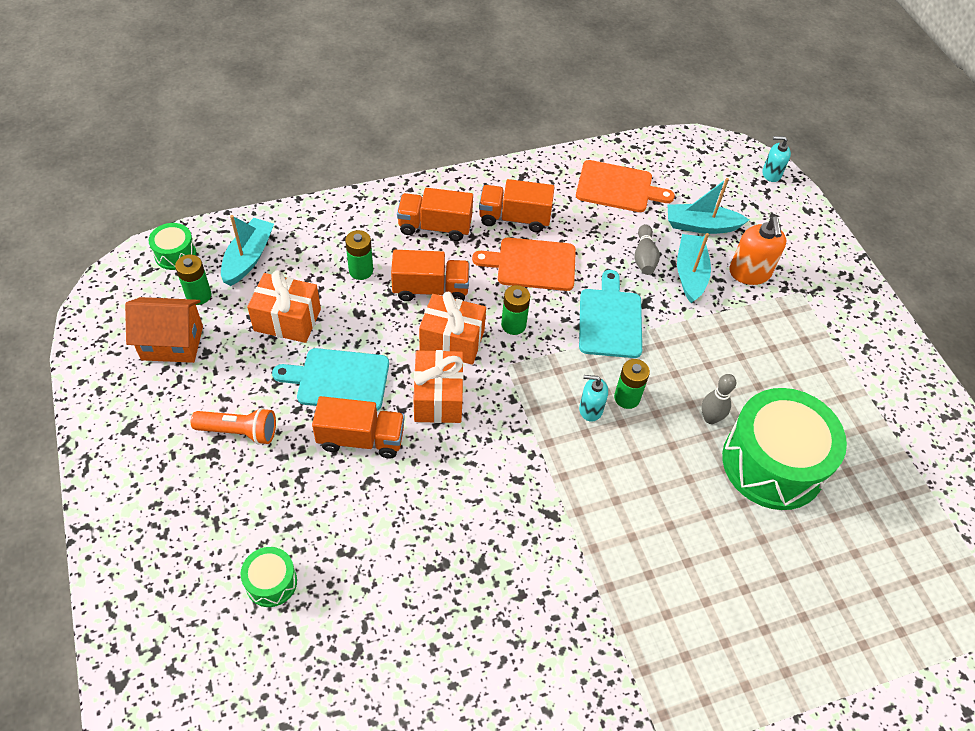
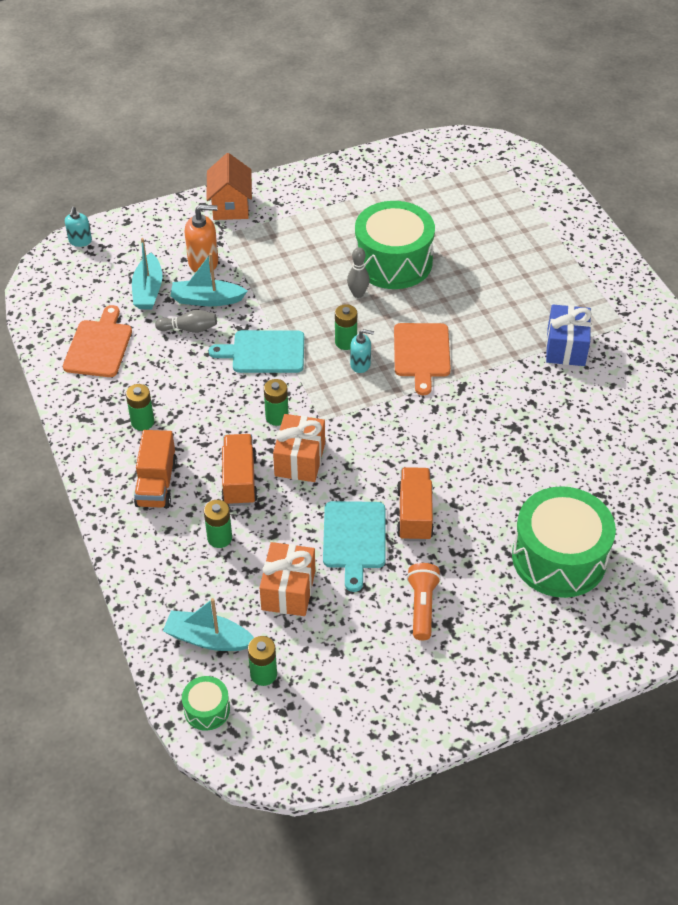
camera: 90 degrees left, 5 degrees down
(172, 343) = (328, 684): orange house -> orange house (231, 206)
(271, 582) = (559, 557): green drum -> green drum, size x2.24
(438, 398) = (363, 464): orange gift -> none
(514, 218) = (142, 422): orange truck -> green battery
(532, 264) = (203, 407): orange cutting board -> orange cutting board (422, 353)
(590, 409) = (360, 364): turquoise soap dispenser -> turquoise soap dispenser turned 90 degrees counterclockwise
(621, 659) = (566, 347): none -> blue gift

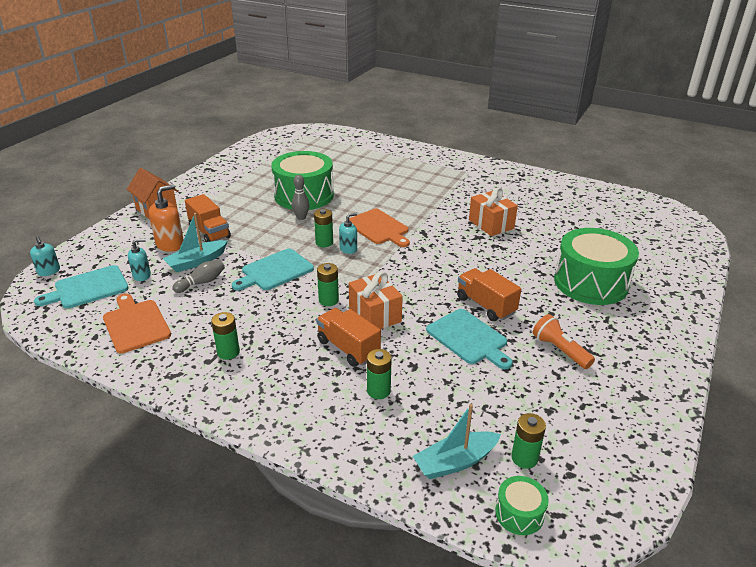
camera: 40 degrees left, 15 degrees down
(95, 280) = (88, 288): none -> turquoise cutting board
(148, 290) = (142, 275): turquoise boat -> turquoise soap dispenser
(156, 483) = (286, 384): orange truck -> orange truck (209, 232)
(288, 590) = (468, 393): orange gift -> orange gift (491, 224)
(566, 347) = (453, 192): blue gift -> none

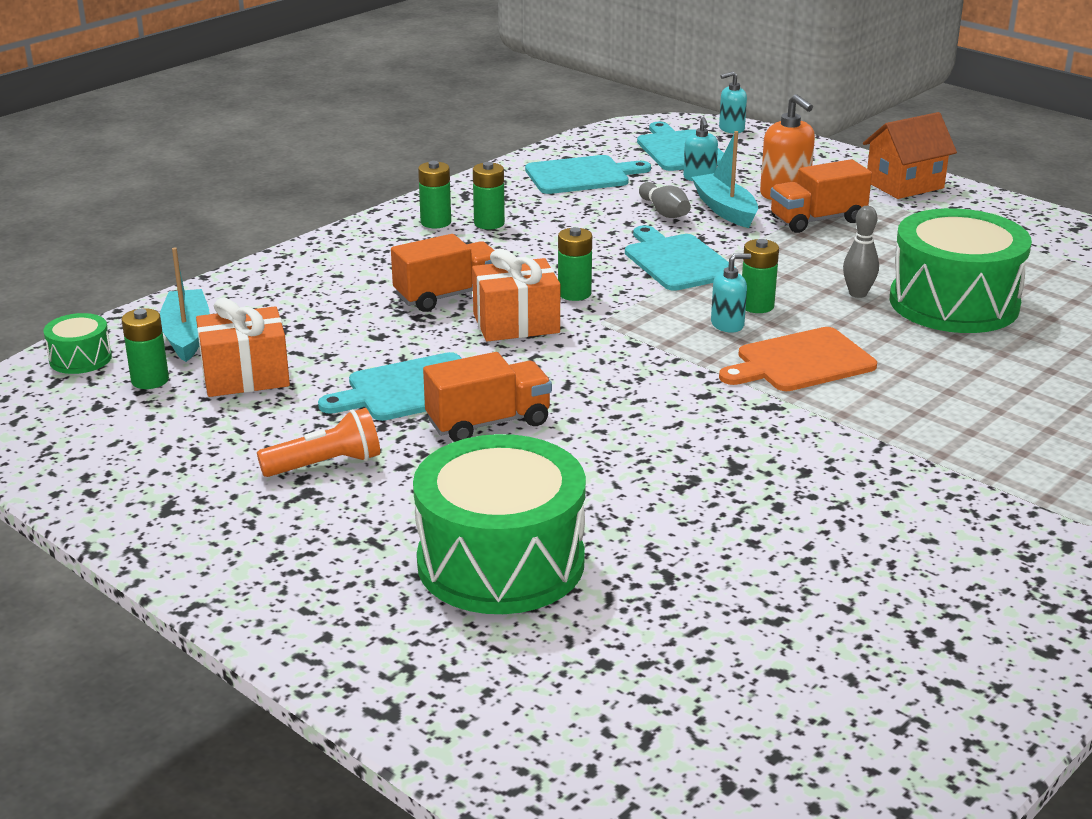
camera: 105 degrees right, 5 degrees down
(135, 324) = (581, 175): orange cutting board -> turquoise cutting board
(348, 249) = (727, 324): turquoise soap dispenser -> turquoise soap dispenser turned 90 degrees counterclockwise
(378, 391) = (346, 306): green battery -> green battery (436, 222)
(491, 224) = (789, 495): orange gift -> orange gift (245, 376)

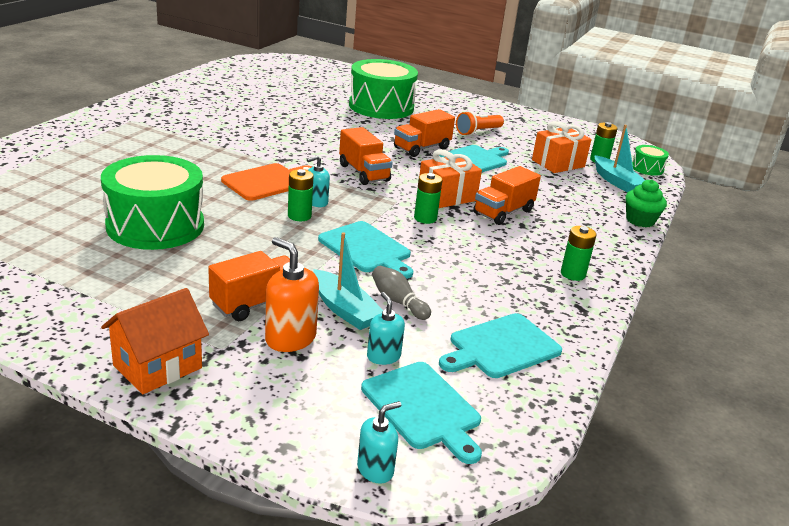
camera: 160 degrees right, 0 degrees up
(248, 274) = (640, 220): none -> green cupcake
(489, 223) = (532, 276): green battery -> none
(632, 371) = (363, 173): none -> orange truck
(858, 294) = (227, 229): grey bowling pin -> none

